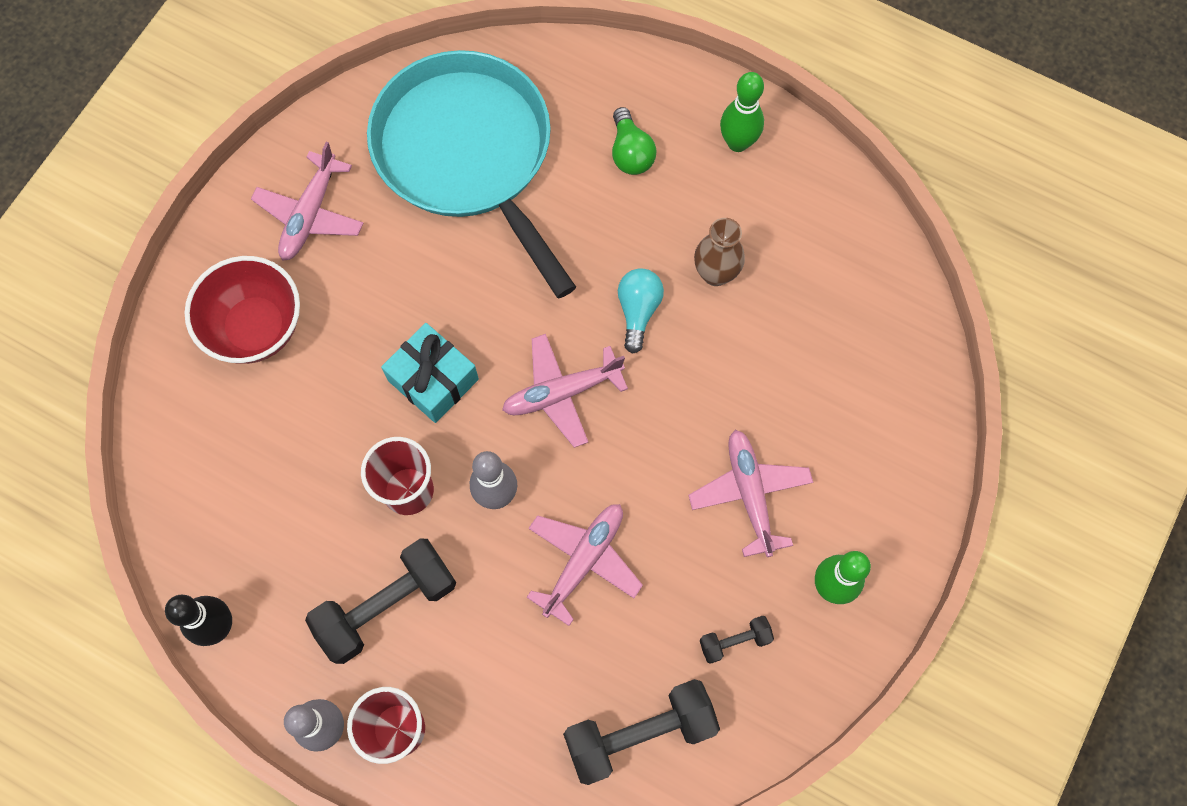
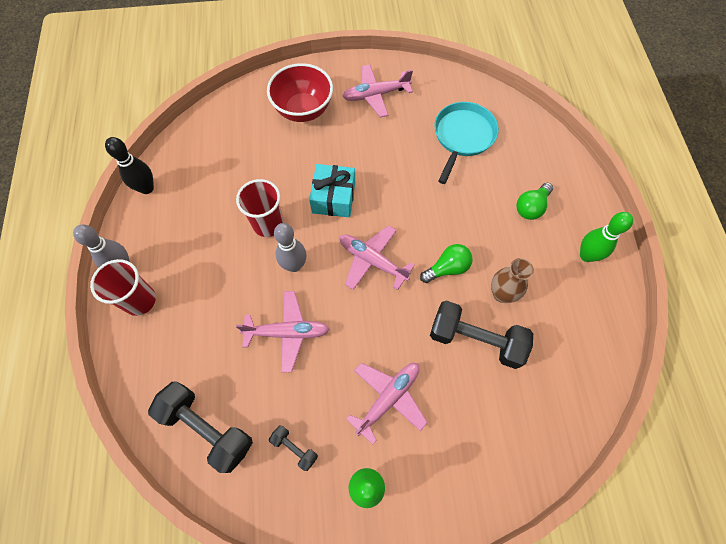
camera: 55 degrees right, 5 degrees down
(387, 605) = (202, 253): black dumbbell -> black dumbbell (476, 339)
(467, 154) = (463, 136): turquoise pan -> turquoise pan, size x0.57
(638, 311) = (447, 268): turquoise light bulb -> green light bulb

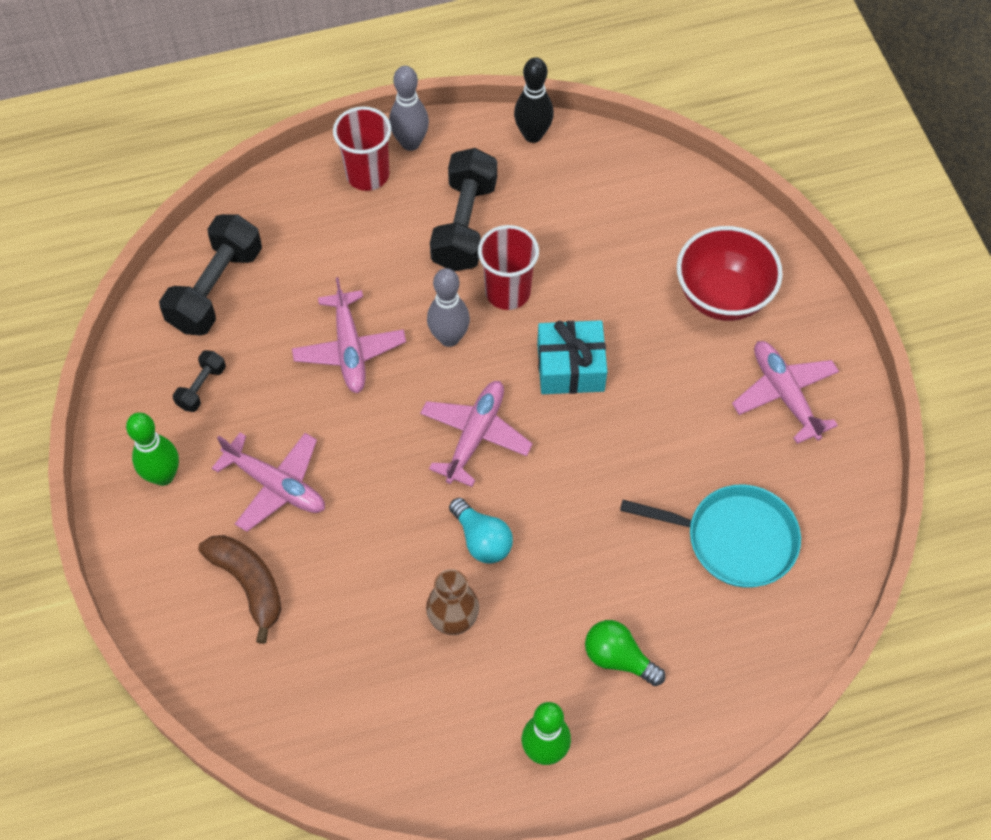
camera: 80 degrees right, 5 degrees down
(447, 268) = (482, 539): green light bulb -> turquoise light bulb
(463, 427) = (249, 584): none -> brown banana
(476, 339) = (374, 589): black dumbbell -> black dumbbell (464, 225)

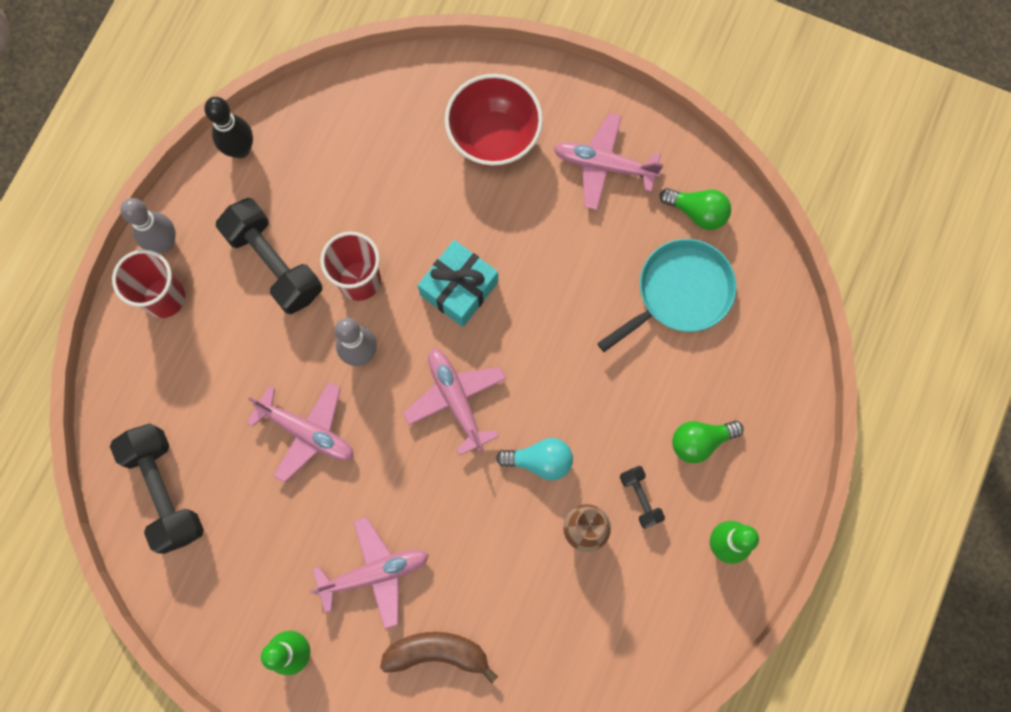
camera: 50 degrees left, 15 degrees up
(201, 387) = (244, 566): black dumbbell -> black dumbbell (640, 498)
(819, 498) = (697, 212): none -> green light bulb

